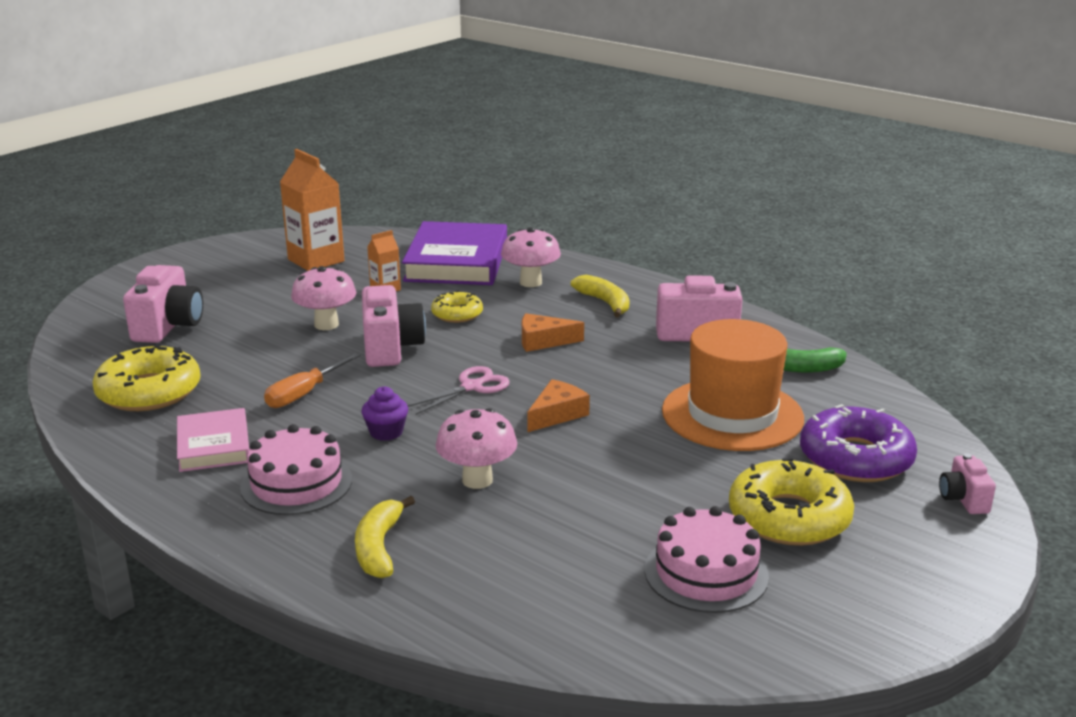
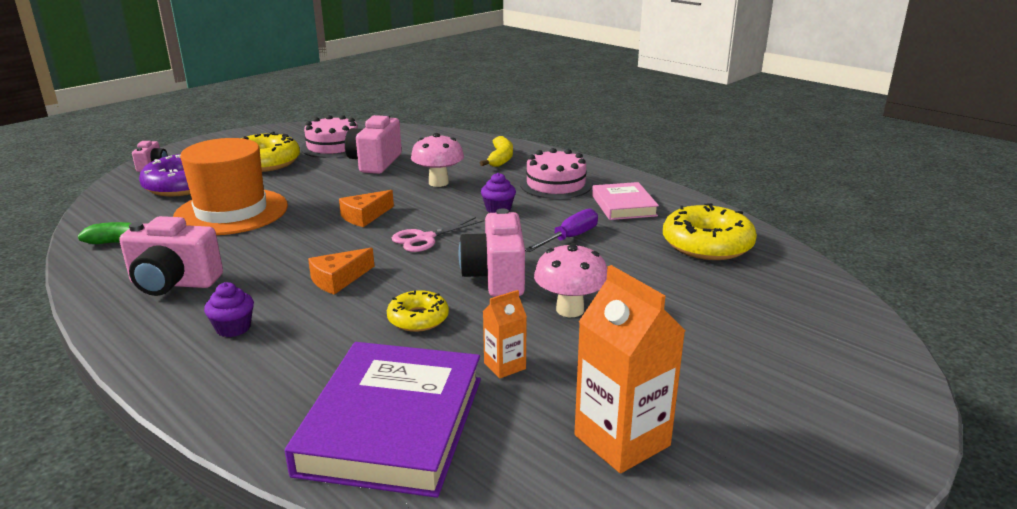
camera: 175 degrees left, 0 degrees up
(168, 327) = (752, 314): pink camera -> pink camera (375, 163)
(304, 394) = (569, 238): orange screwdriver -> purple screwdriver
(530, 282) = (303, 370): pink mushroom -> none
(543, 341) = (338, 279): orange cheese -> orange cheese turned 135 degrees clockwise
(605, 303) = (233, 328): yellow banana -> purple cupcake

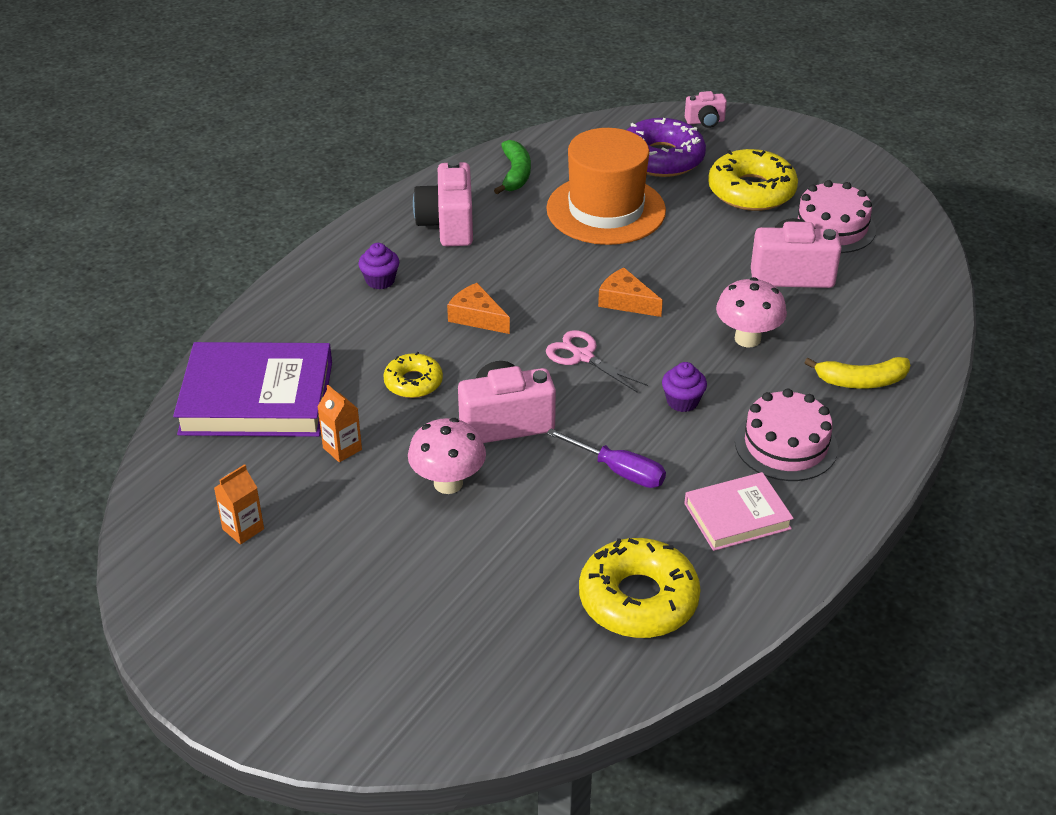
camera: 80 degrees right, 15 degrees up
(622, 440) = (243, 529): orange carton -> orange carton, size x0.52

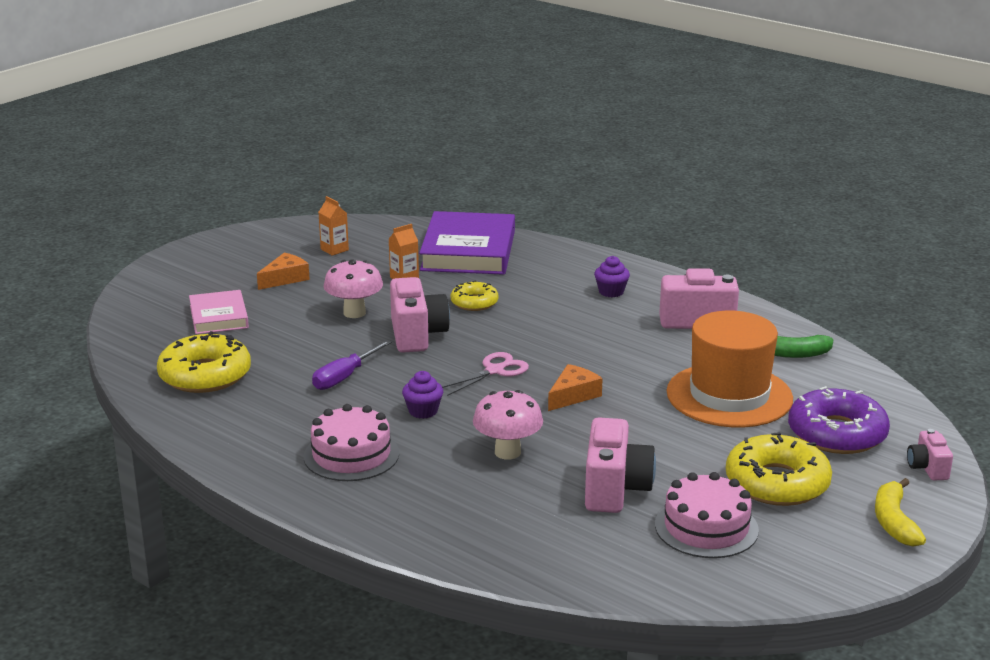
camera: 95 degrees right, 15 degrees down
(477, 317) = (556, 328): orange cheese -> orange cheese (285, 278)
(737, 516) = (273, 423): pink book -> pink book (218, 317)
(861, 381) = (430, 507): yellow banana -> yellow banana (894, 522)

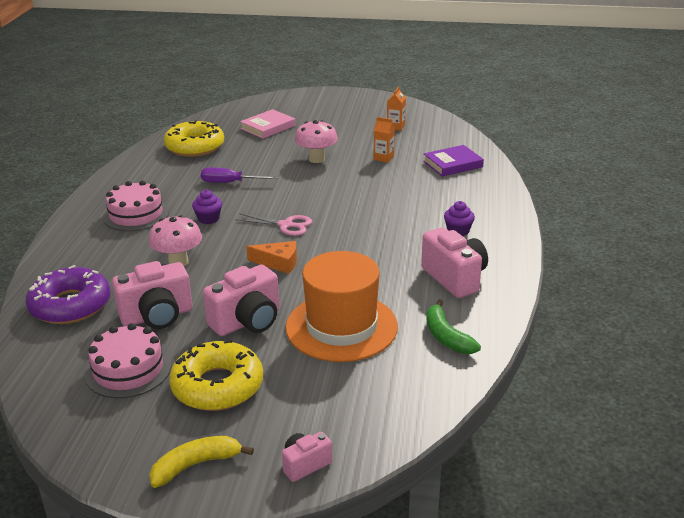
camera: 60 degrees right, 5 degrees up
(285, 278) = (338, 127): orange cheese -> none
(417, 335) = (308, 186): pink camera -> pink camera (247, 322)
(468, 251) = (452, 164): purple book -> purple book, size x0.57
(474, 303) = (377, 189): yellow donut -> none
(837, 434) = (325, 397): purple donut -> purple donut (70, 305)

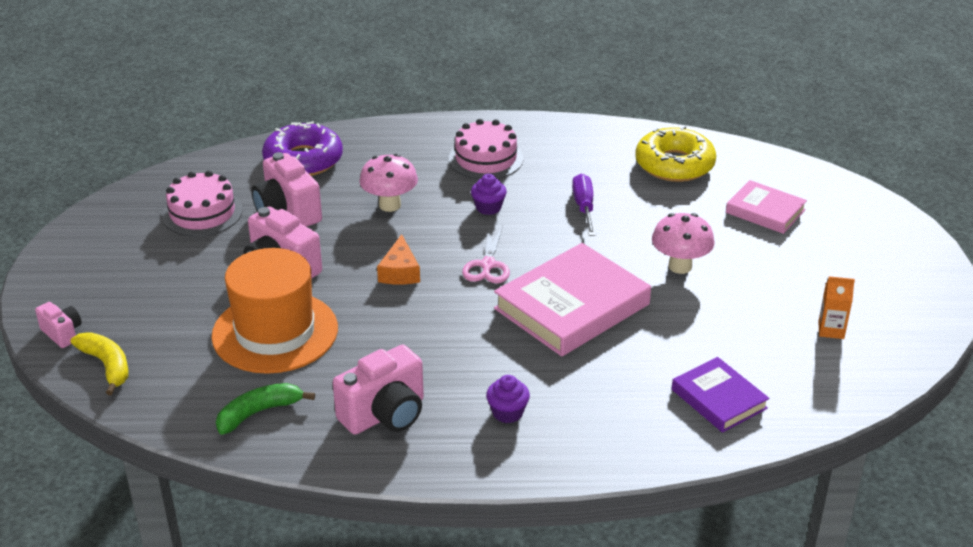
camera: 80 degrees right, 5 degrees up
(196, 465) = (70, 274): yellow banana -> yellow banana (107, 366)
(217, 386) = (176, 267): yellow donut -> none
(348, 198) = (572, 306): none -> pink book
(383, 158) = (710, 327): orange carton -> none

